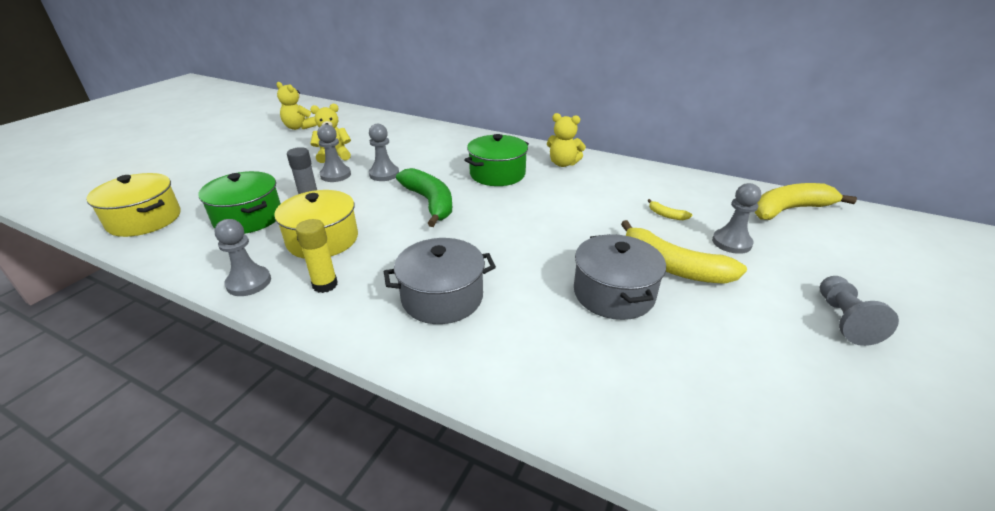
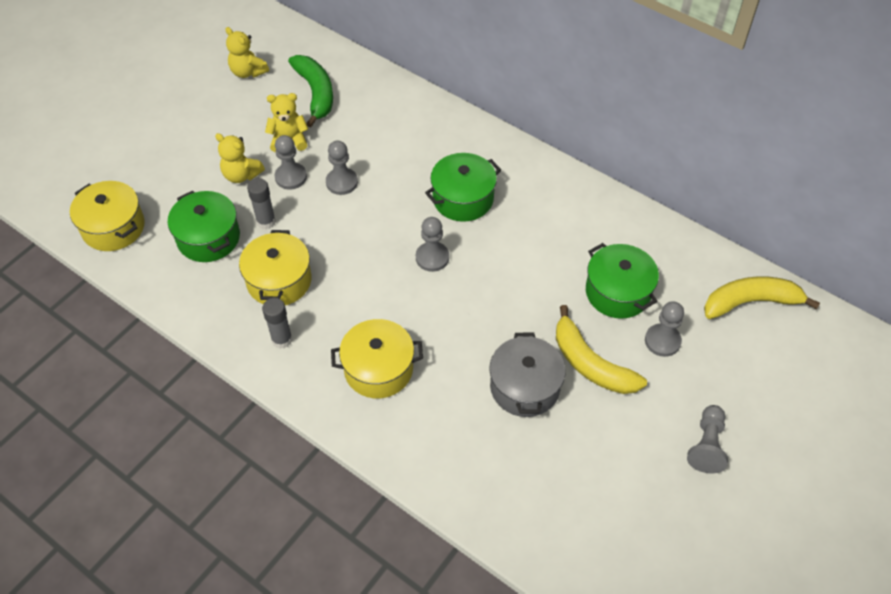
camera: 10 degrees right, 20 degrees up
(249, 282) = (218, 327): grey pawn -> grey pawn (432, 258)
(325, 285) = (282, 339): yellow glue stick -> grey glue stick
(430, 203) = (384, 239): green banana -> green banana (316, 93)
(442, 297) = (378, 369): grey pot -> yellow pot
(563, 163) = (541, 188): yellow teddy bear -> yellow teddy bear (241, 175)
(666, 215) = (617, 292): yellow banana -> green pot

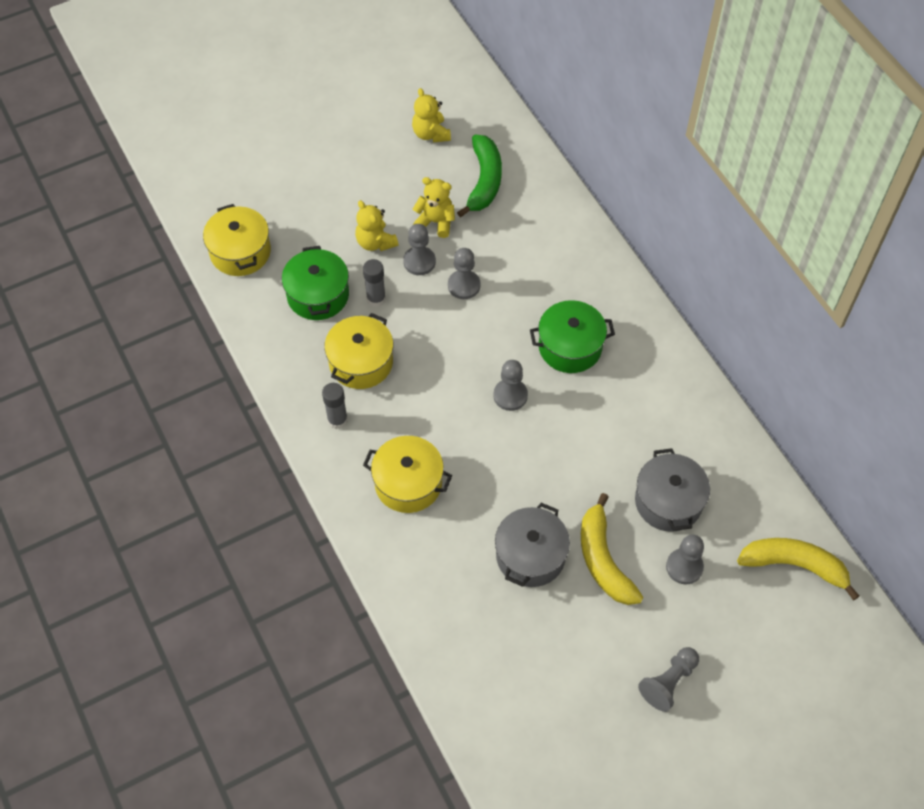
camera: 25 degrees right, 5 degrees up
(617, 292) = (668, 501): green pot -> grey pot

